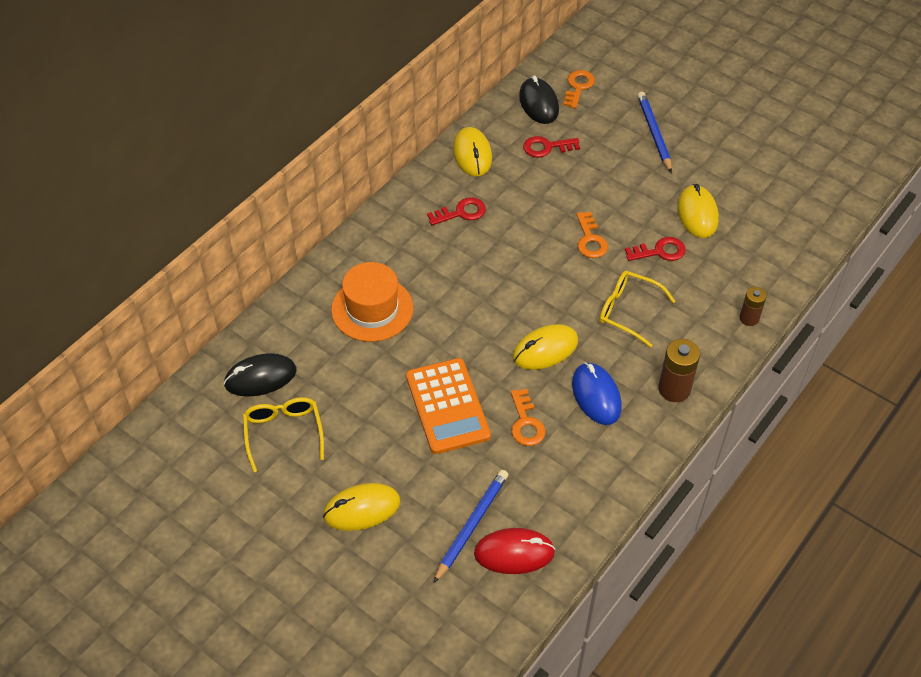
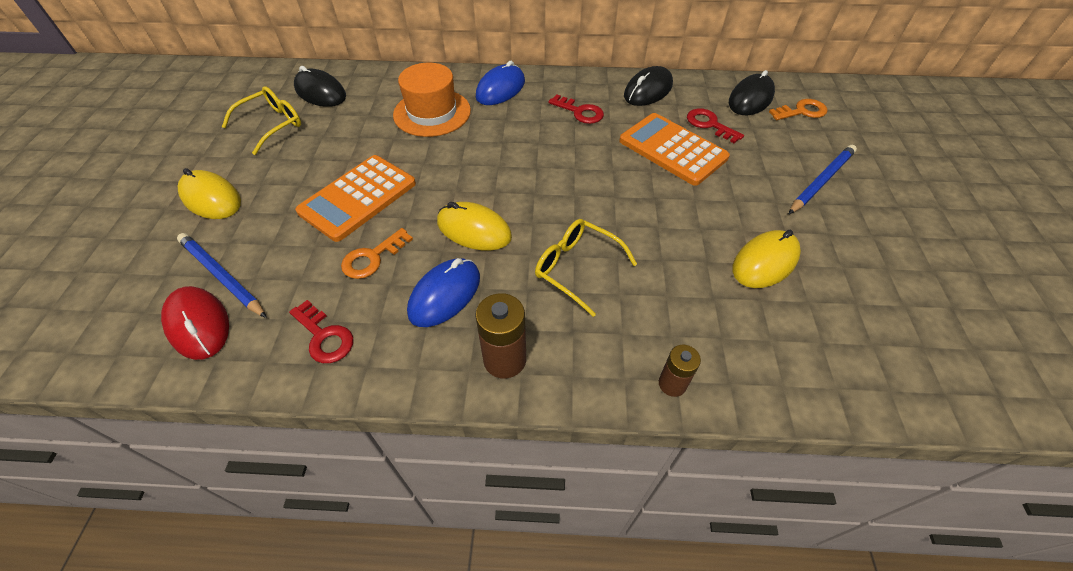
camera: 55 degrees right, 0 degrees up
(380, 246) = (500, 89): none -> blue mouse
(471, 525) = (222, 276): blue pencil -> blue pencil turned 135 degrees counterclockwise
(472, 154) = (648, 91): yellow mouse -> black mouse
(555, 187) = (672, 149): none -> orange calculator
(590, 240) = (638, 199): orange key -> none
(628, 311) = (577, 268): yellow glasses -> yellow glasses turned 45 degrees counterclockwise
(659, 251) = (680, 256): red key -> red key (324, 336)

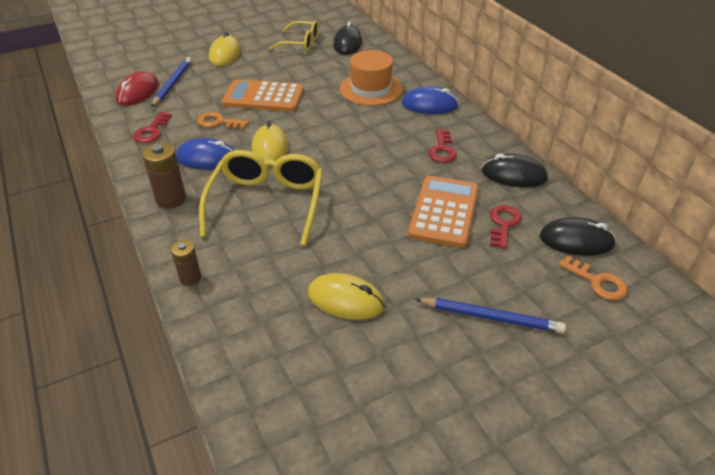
camera: 60 degrees right, 10 degrees down
(577, 268) = (267, 203): yellow glasses -> yellow glasses, size x1.61

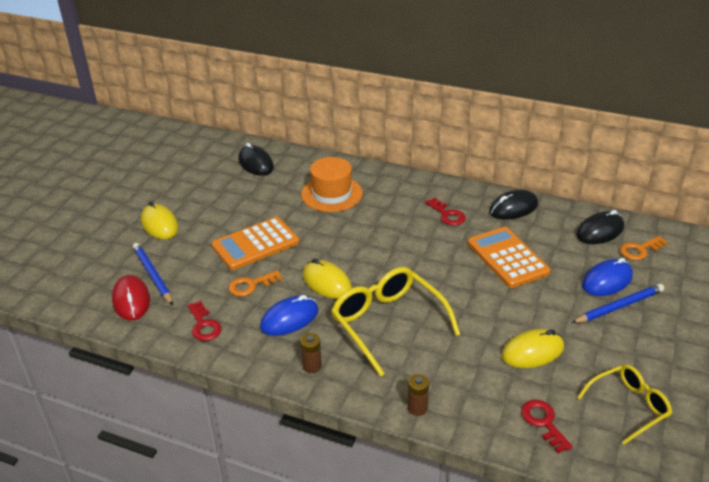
camera: 40 degrees left, 5 degrees down
(171, 199) = (312, 366): brown battery -> brown battery, size x0.63
(300, 43) = (213, 182): yellow glasses -> yellow glasses (628, 406)
(429, 105) = (392, 185): blue mouse -> blue mouse (607, 281)
(503, 224) = (550, 245): red key -> red key (543, 422)
(597, 282) = (640, 250): orange key -> orange key turned 150 degrees clockwise

